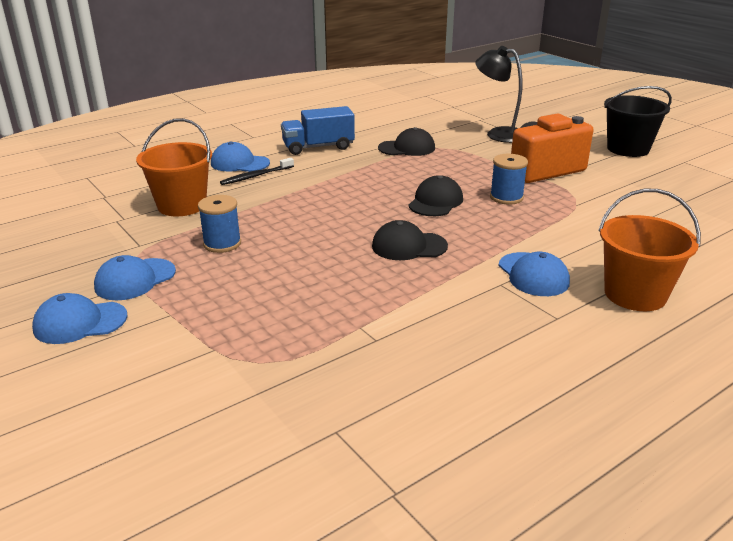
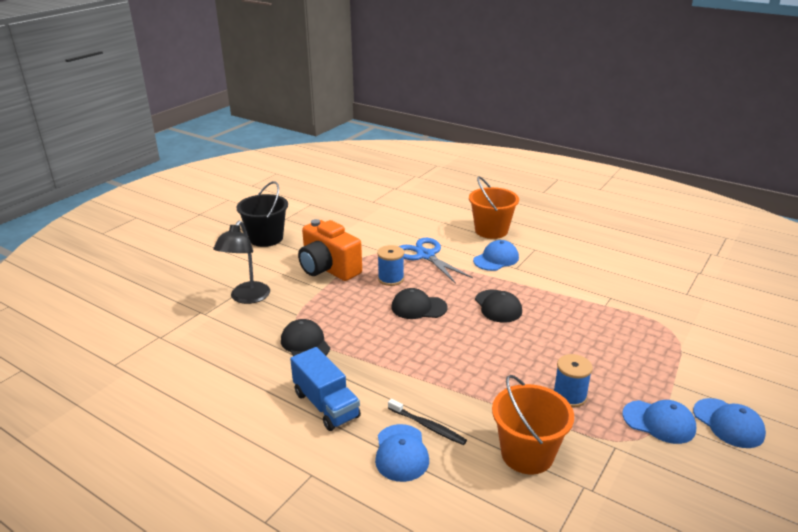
camera: 110 degrees left, 0 degrees up
(559, 227) = (425, 255): none -> blue scissors

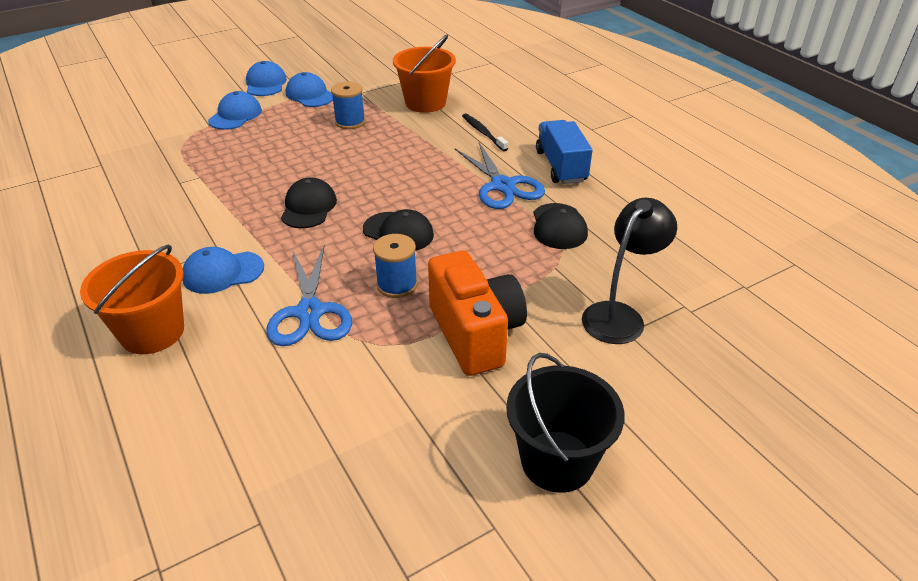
camera: 155 degrees left, 10 degrees up
(368, 367) = (503, 186): none -> blue scissors
(401, 453) = (516, 124): blue cap -> blue cap (235, 115)

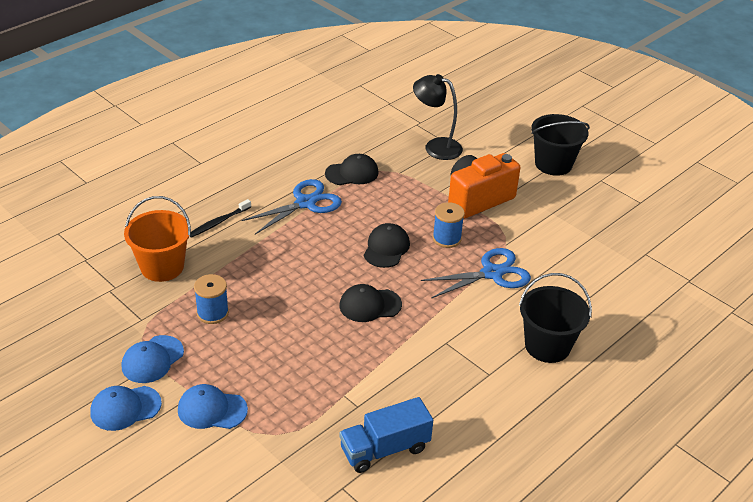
camera: 105 degrees left, 0 degrees up
(152, 332) = (547, 346): orange bucket -> black bucket
(222, 272) = (471, 330): blue cap -> none
(561, 166) = (268, 176): blue truck -> blue truck (385, 449)

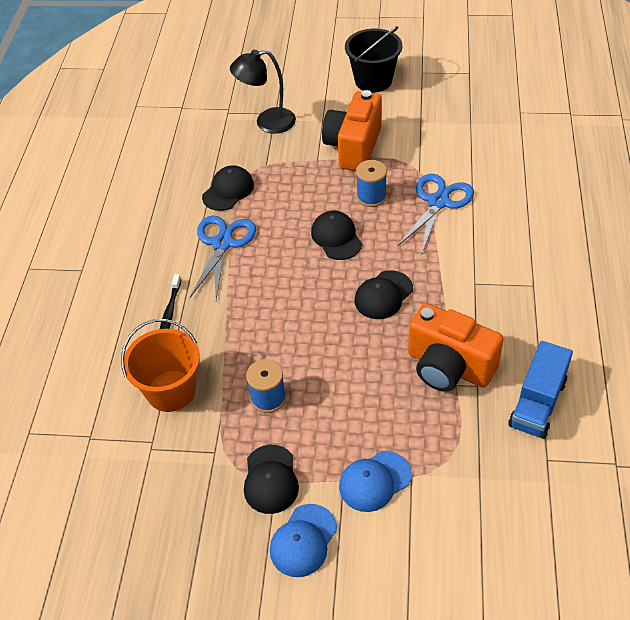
camera: 35 degrees left, 10 degrees up
(152, 359) = (270, 479): blue cap -> black cap
(354, 380) = (449, 367): none -> orange camera
(547, 346) = (543, 232): black bucket -> none

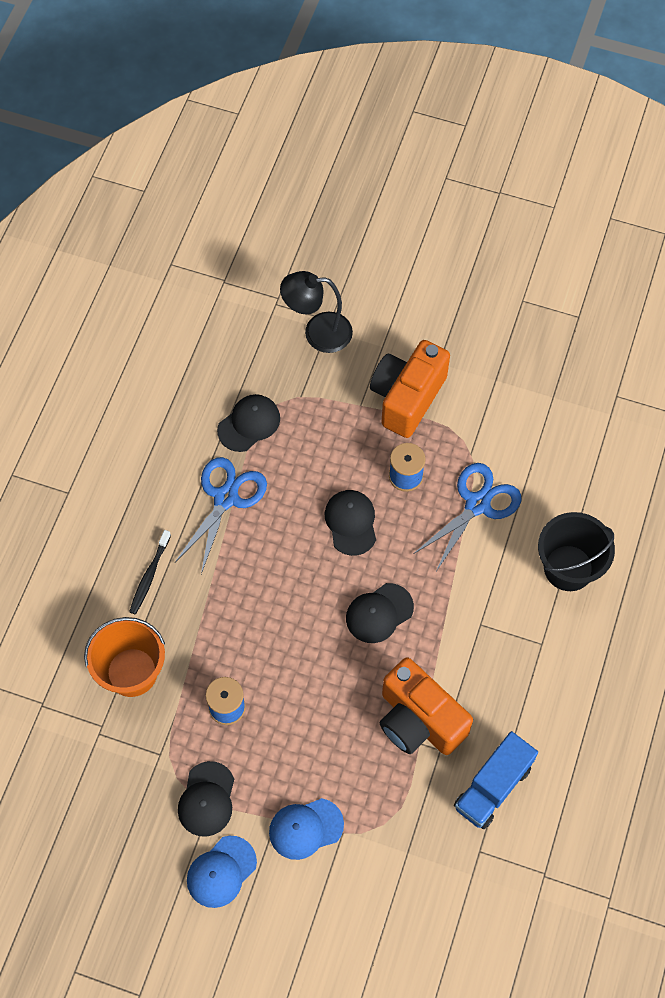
camera: 10 degrees right, 15 degrees up
(373, 80) = (460, 298): black bucket -> black bucket (568, 568)

